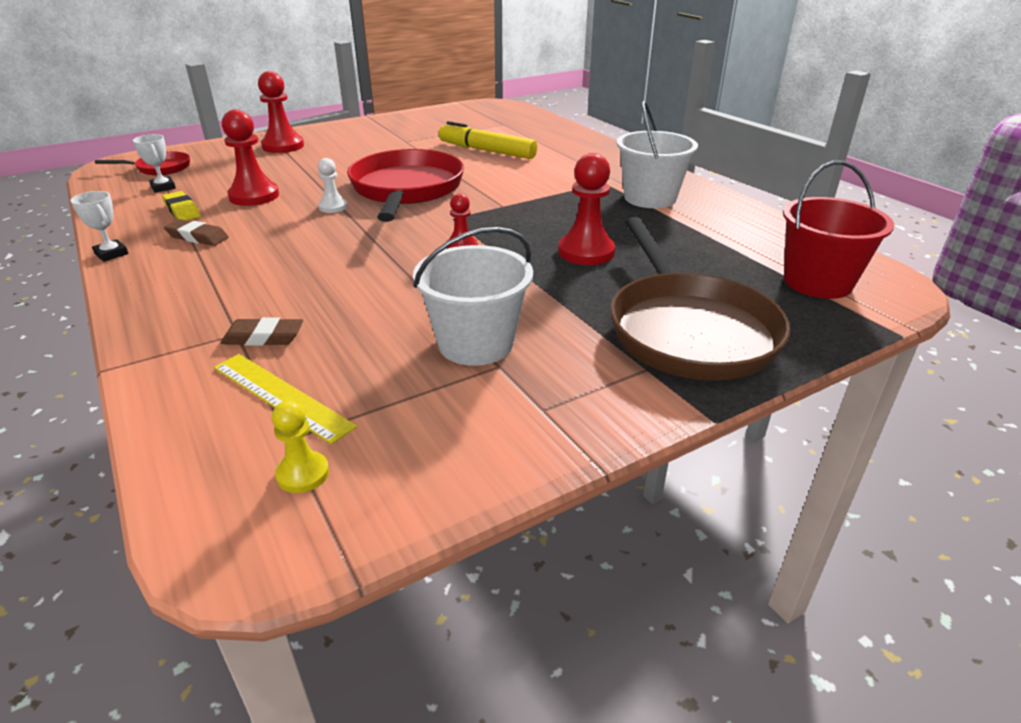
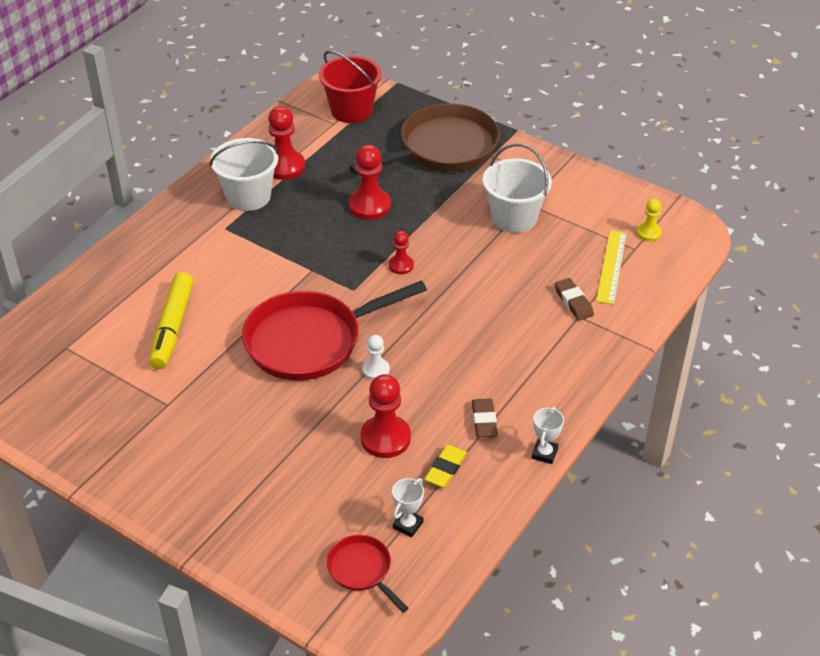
camera: 115 degrees left, 10 degrees up
(283, 146) = (236, 505): red pawn -> red pawn (285, 167)

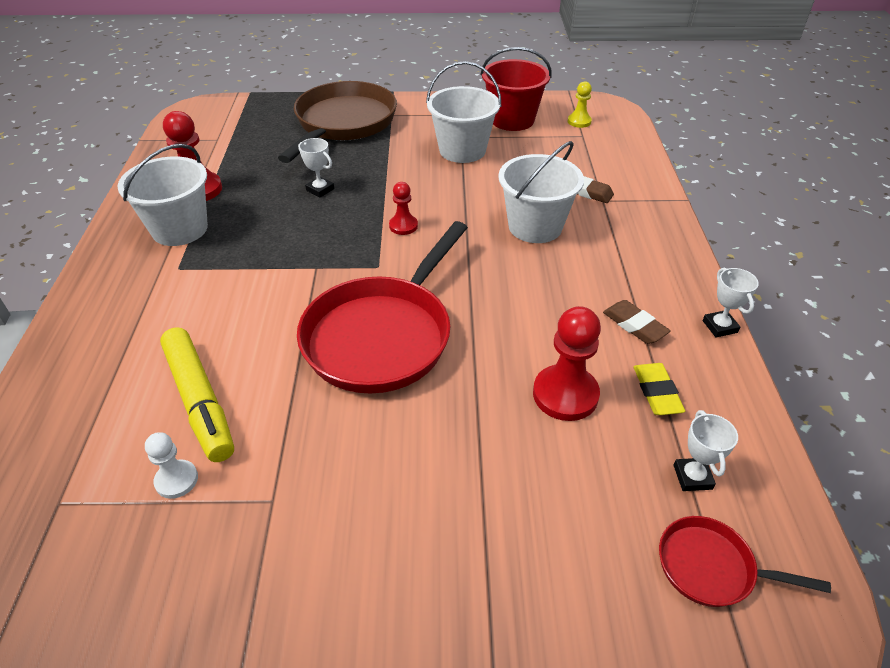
camera: 35 degrees left, 0 degrees up
(351, 110) = (225, 124): red bucket -> red bucket (512, 120)
(369, 206) = (320, 190): red pawn -> white trophy
(376, 370) = (481, 331): white pawn -> white pawn (176, 480)
(498, 312) = (535, 226): none -> white bucket
(611, 266) = (582, 154): yellow ruler -> none

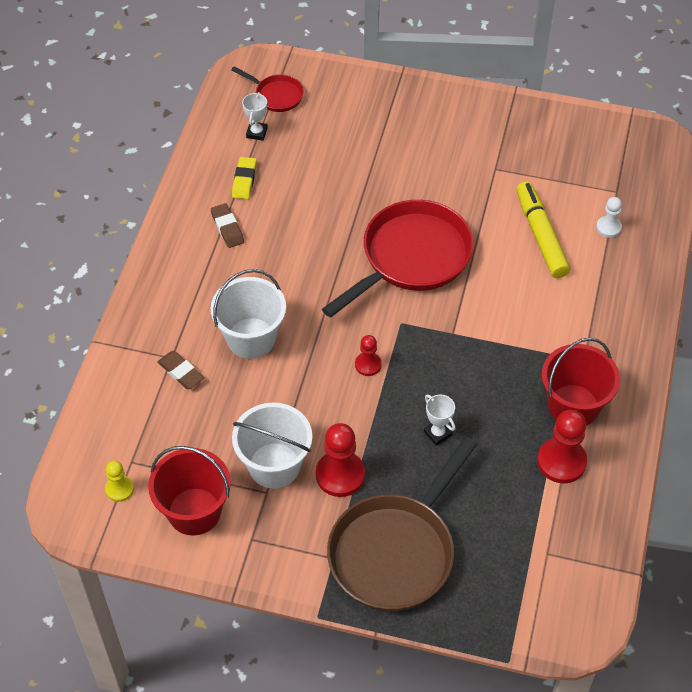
camera: 165 degrees left, 10 degrees up
(176, 480) = (550, 190): white pawn -> white pawn (608, 227)
(180, 229) = (573, 406): white bucket -> red bucket
(565, 394) = (303, 191): red pawn -> red pawn (340, 475)
(720, 326) = (168, 214): white trophy -> none

